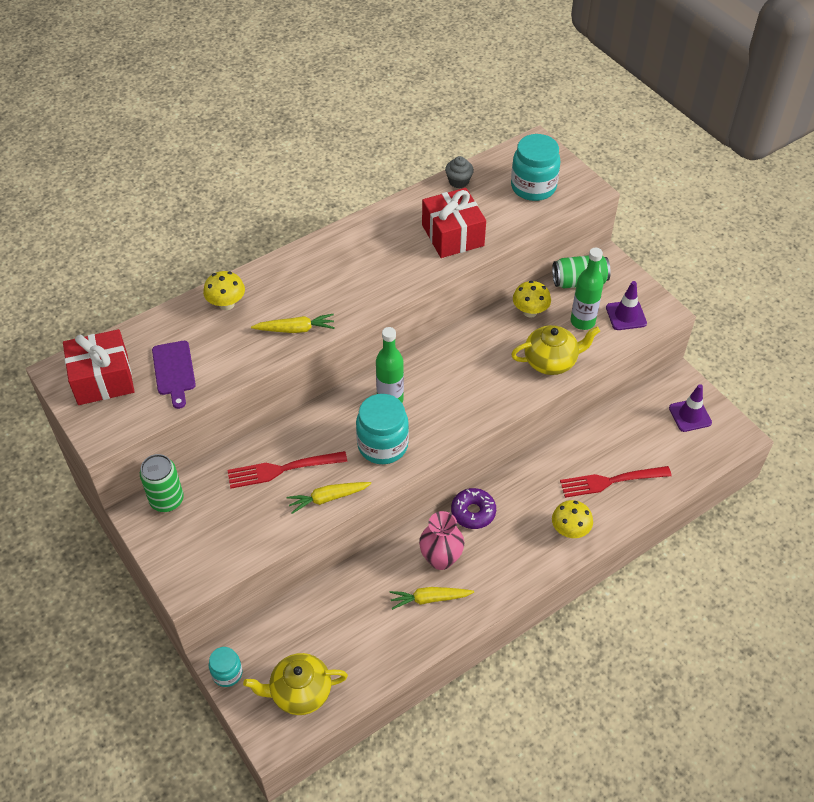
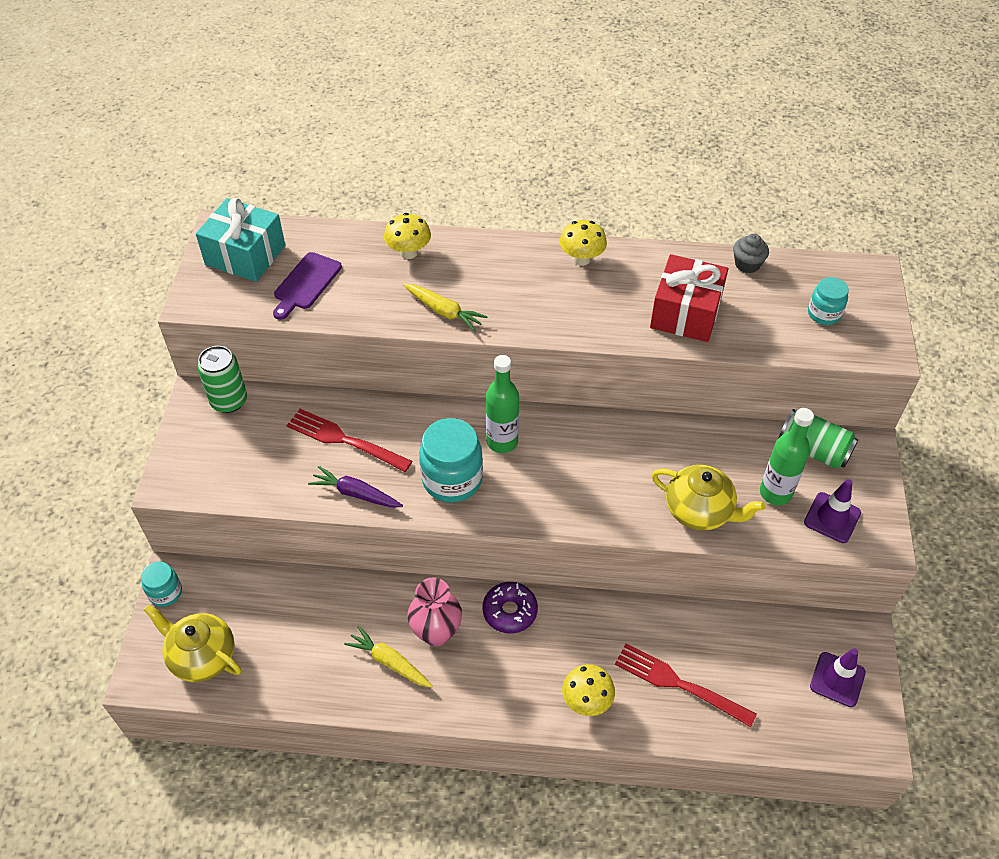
camera: 40 degrees right, 0 degrees up
(103, 379) = (245, 255): red gift -> turquoise gift
(328, 498) = (356, 494): yellow carrot -> purple carrot
(530, 312) = (727, 447): yellow mushroom -> yellow mushroom (581, 259)
(533, 187) = (824, 314): turquoise jar -> turquoise jar, size x0.57

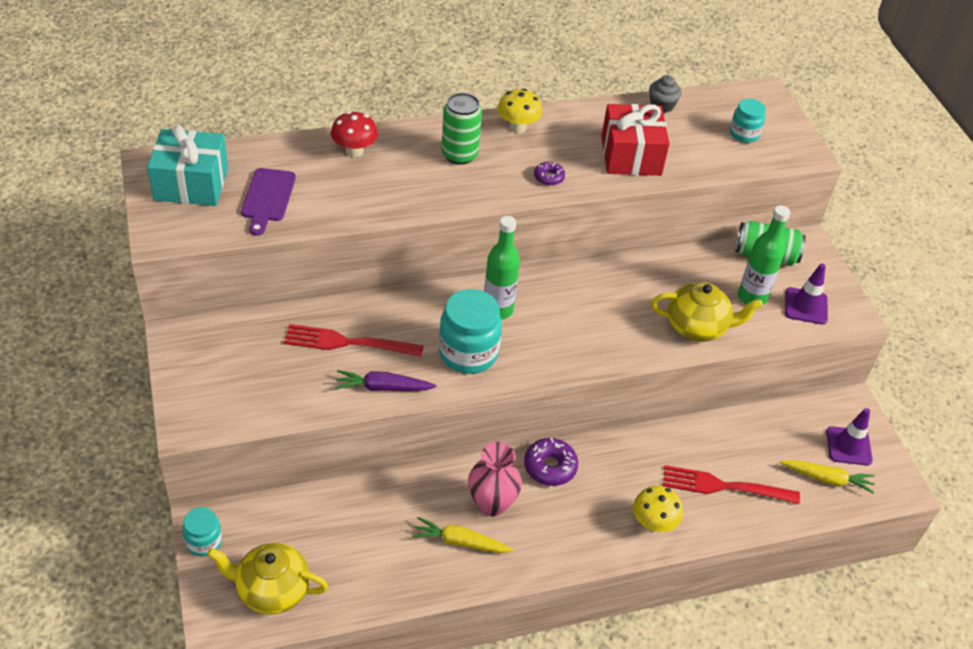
camera: 25 degrees left, 5 degrees down
(229, 401) = (212, 334): green can -> green can (459, 155)
(409, 252) = (354, 151): yellow mushroom -> red mushroom
(444, 311) = (415, 196): yellow carrot -> yellow carrot (827, 479)
(587, 319) = (549, 177): none -> purple donut

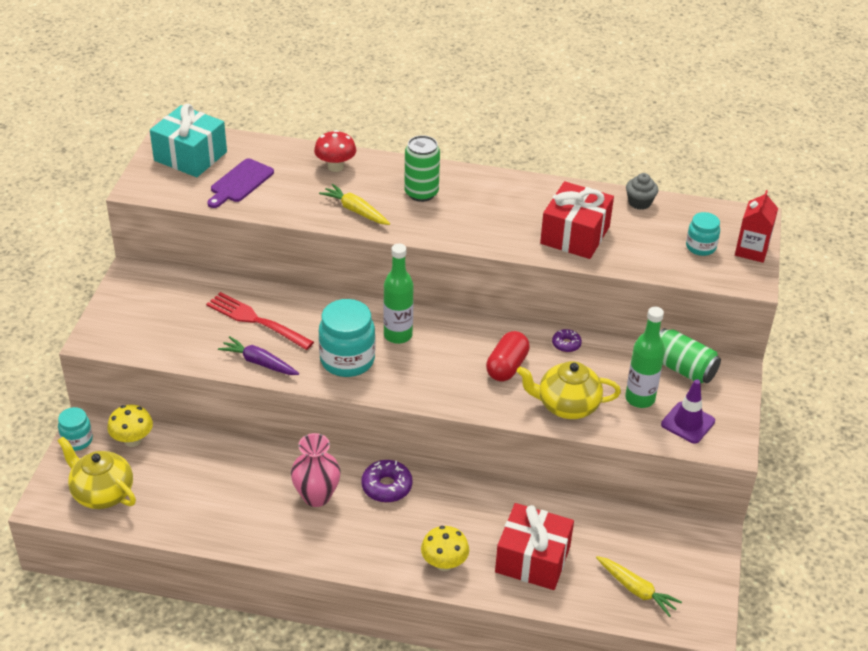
camera: 30 degrees right, 5 degrees down
(460, 542) = (270, 515): yellow carrot -> yellow carrot (355, 211)
(517, 127) = (489, 185): yellow mushroom -> yellow mushroom (132, 440)
(549, 177) = (485, 232): purple donut -> purple donut (566, 344)
(619, 307) = (507, 367): none -> red capsule
(697, 327) = (567, 406): yellow teapot -> yellow teapot turned 150 degrees clockwise
(725, 486) = (532, 559): red fork -> red gift
(786, 124) = (751, 250): none -> red carton
(848, 446) = (680, 571): purple traffic cone -> none

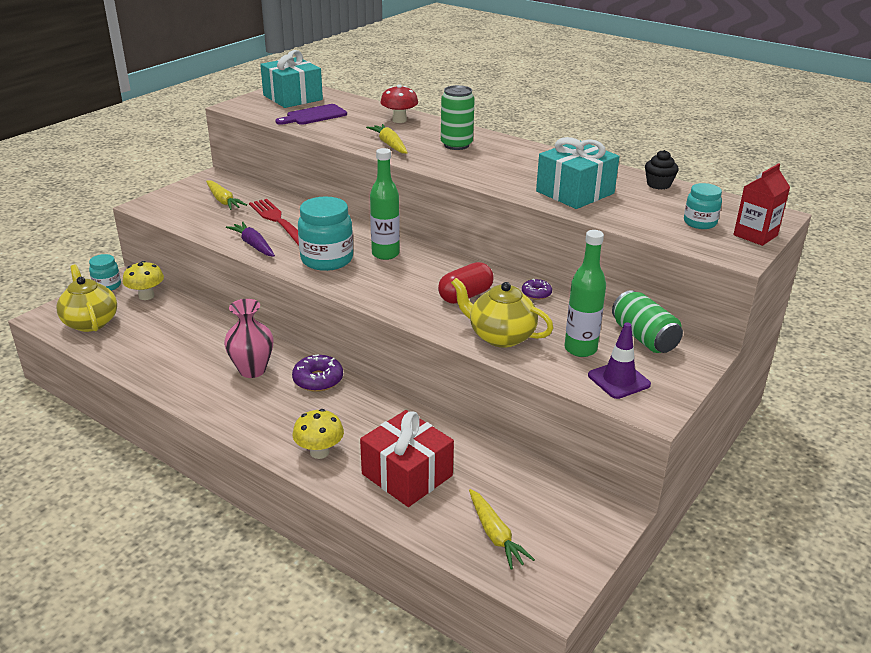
camera: 25 degrees right, 10 degrees down
(175, 308) = (223, 201): none -> yellow carrot
(575, 235) = (575, 192): red gift -> turquoise gift
(639, 202) = (658, 184): grey cupcake -> black cupcake

